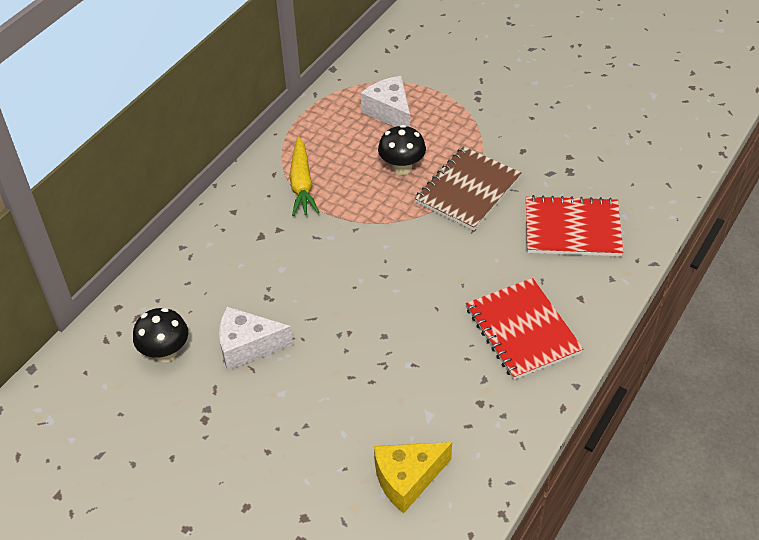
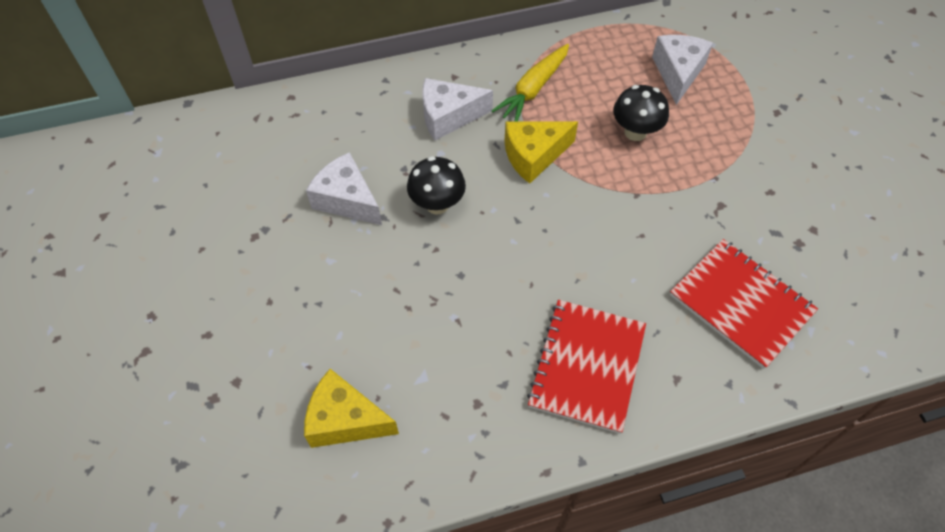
camera: 40 degrees right, 10 degrees up
(165, 353) = (284, 159): black mushroom -> black mushroom (437, 204)
(260, 241) = (448, 116): none -> white cheese
(350, 227) = (534, 156): none -> yellow cheese
(468, 190) = (675, 194): brown notebook -> none

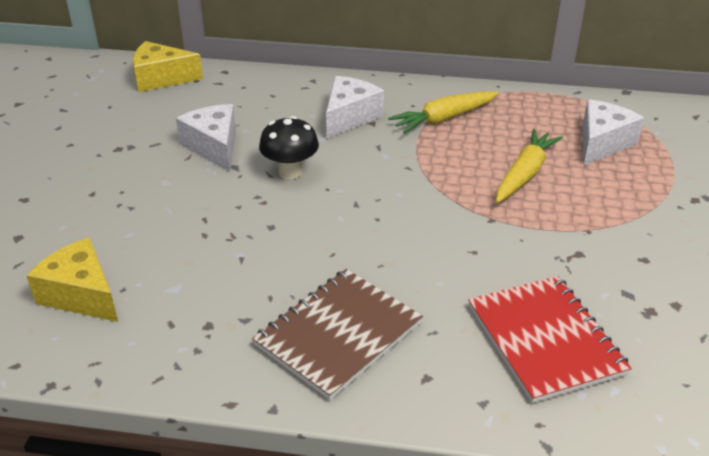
camera: 25 degrees right, 20 degrees down
(448, 116) = (349, 117): white cheese -> white cheese turned 105 degrees clockwise
(534, 156) = (408, 164): yellow cheese -> yellow cheese (161, 78)
(587, 366) = (338, 334): red notebook -> brown notebook
(635, 132) = (524, 174): black mushroom -> yellow carrot

